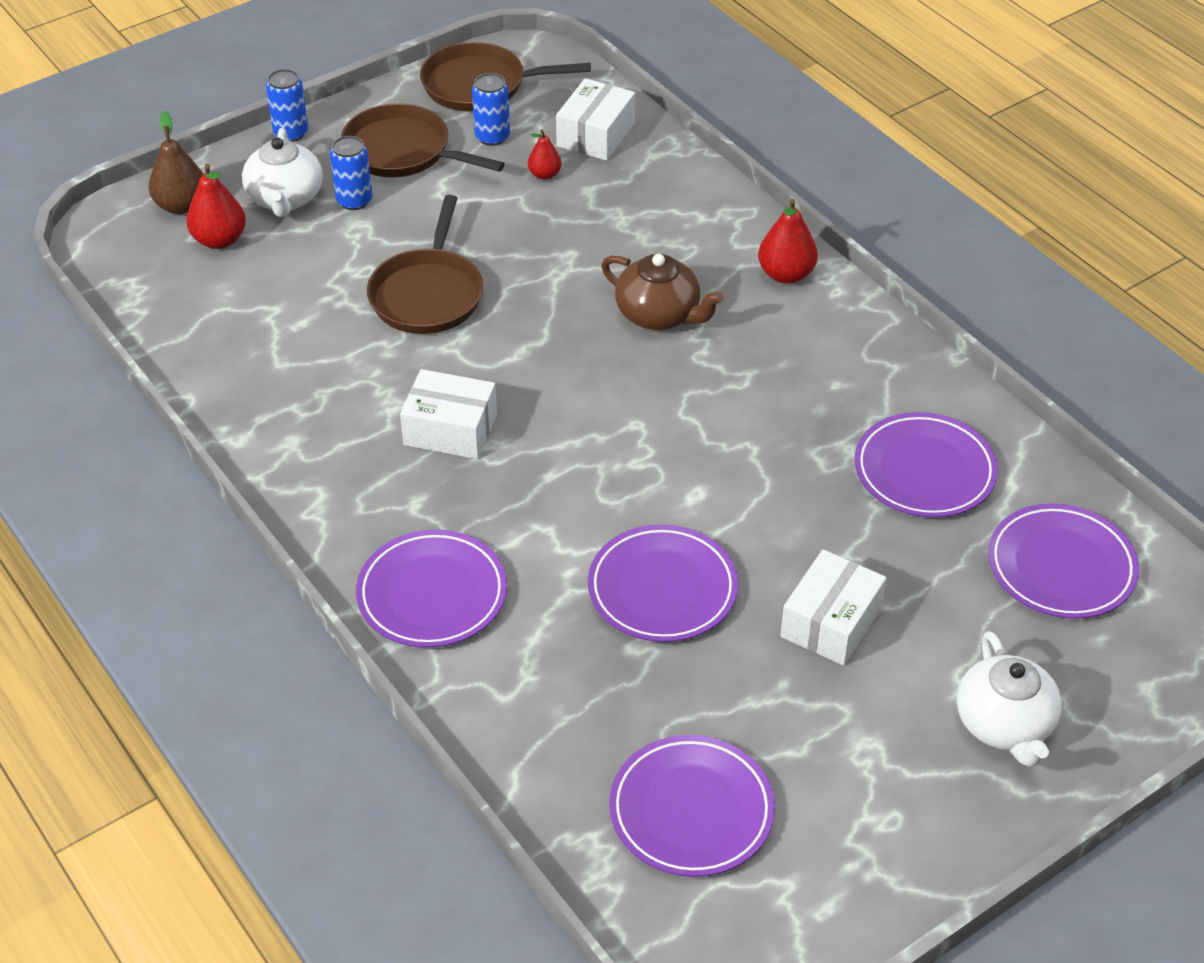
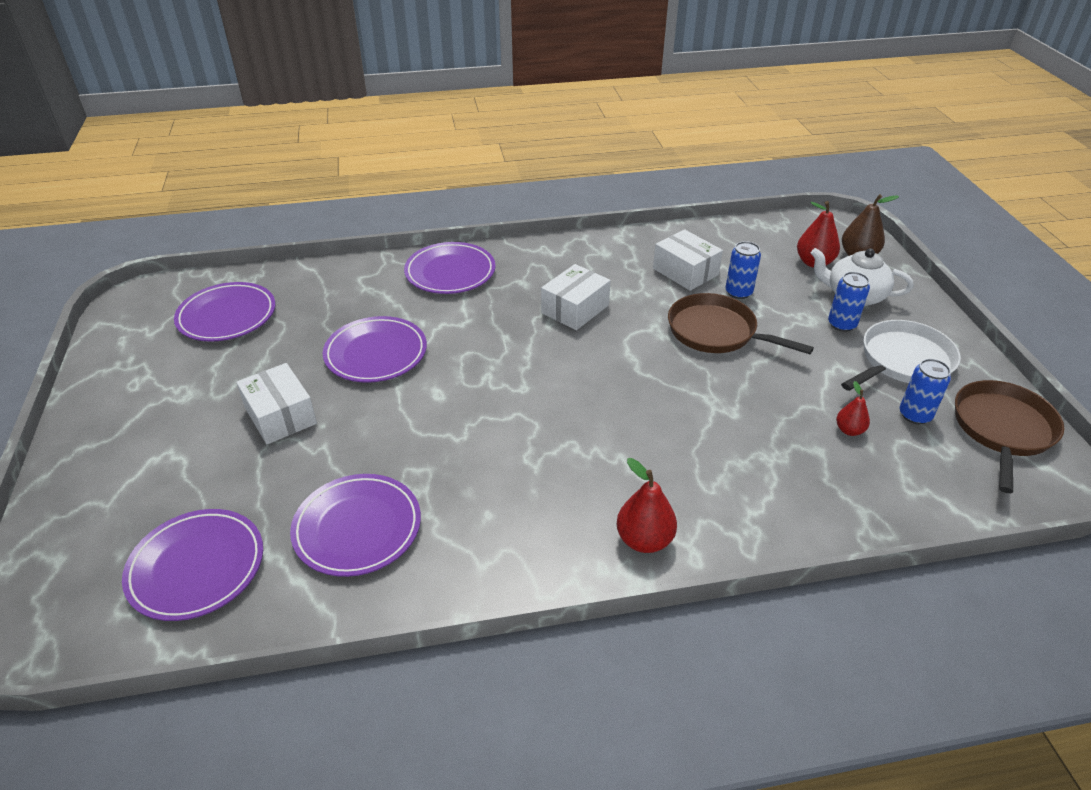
camera: 115 degrees right, 5 degrees down
(291, 133) = (939, 314): blue can -> blue can (738, 292)
(403, 151) = (903, 361): brown pan -> white pan
(596, 135) = (906, 482): white box -> white box (685, 272)
(659, 315) = (633, 439): brown teapot -> none
(1004, 725) = (125, 463): white teapot -> none

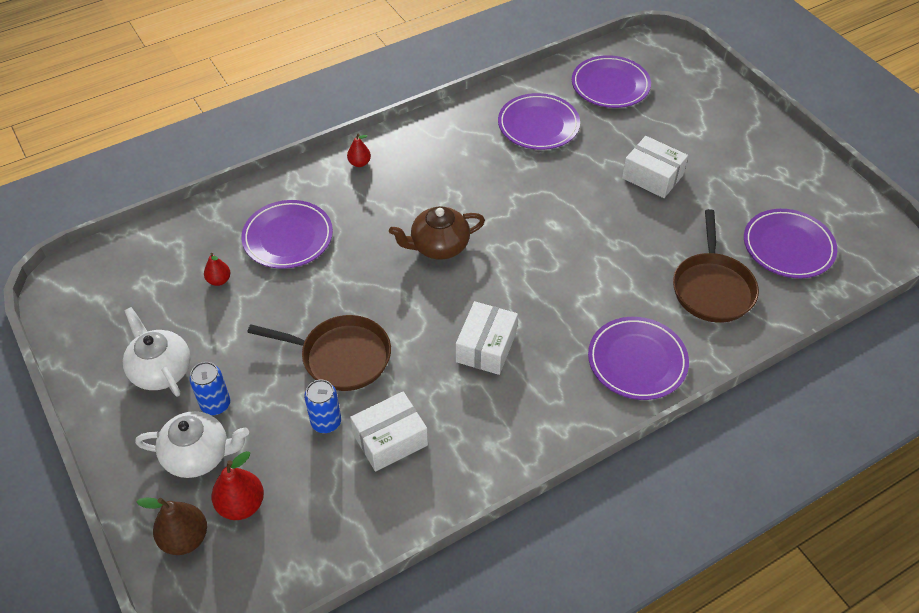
camera: 160 degrees right, 10 degrees up
(376, 353) = (629, 246): purple plate -> purple plate (288, 237)
(580, 403) = (438, 246): none -> brown teapot
(644, 540) = (359, 163): red pear -> red pear, size x0.61
(685, 272) = (390, 439): white box -> white box turned 60 degrees counterclockwise
(903, 361) = (161, 370): white pan -> white teapot
(915, 415) = (161, 310): blue can -> none
(1002, 429) = (90, 315): brown pan -> brown pan (712, 288)

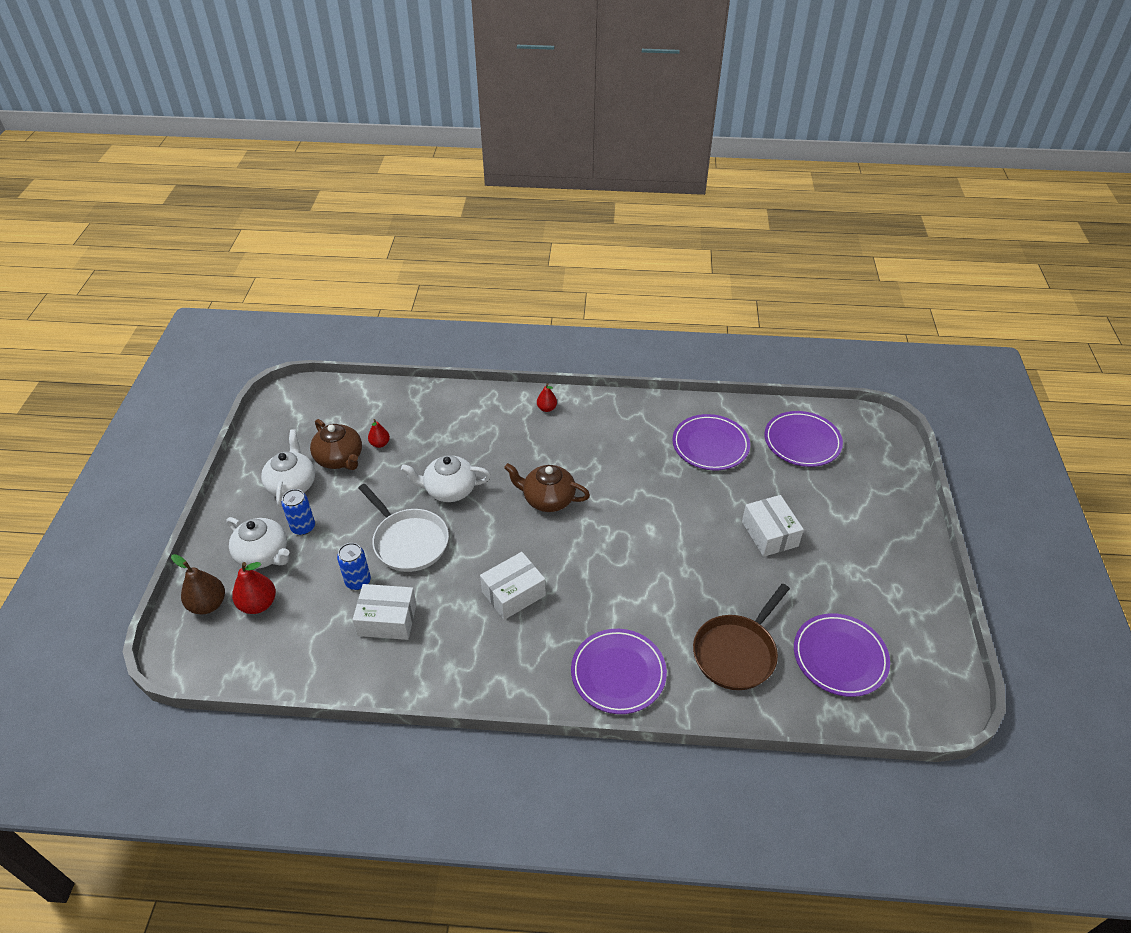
camera: 35 degrees right, 5 degrees down
(189, 317) = (340, 459): none -> brown teapot
(288, 237) = (450, 437): purple plate -> none
(335, 287) = (449, 490): none -> white teapot
(341, 357) = (408, 541): brown pan -> white pan

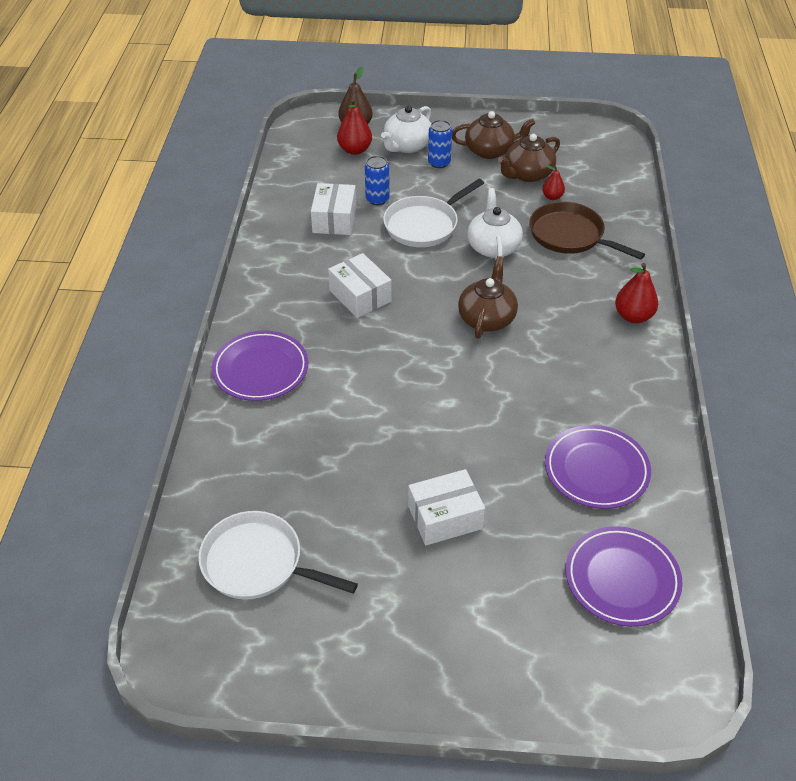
camera: 90 degrees right, 0 degrees up
(292, 485) = (490, 151): white teapot -> brown teapot
(546, 408) = (633, 316): red pear -> red pear, size x1.65
(736, 652) = (274, 466): brown pan -> brown pan (570, 235)
(839, 657) = (258, 563): purple plate -> white pan

